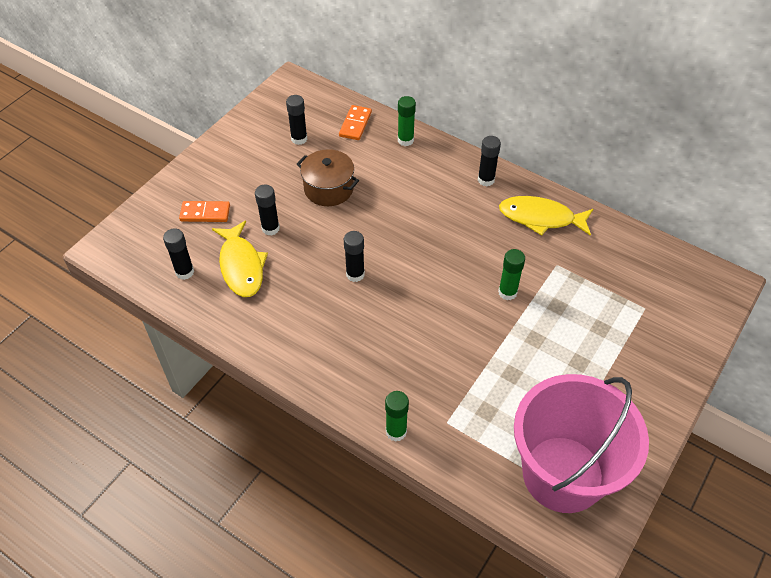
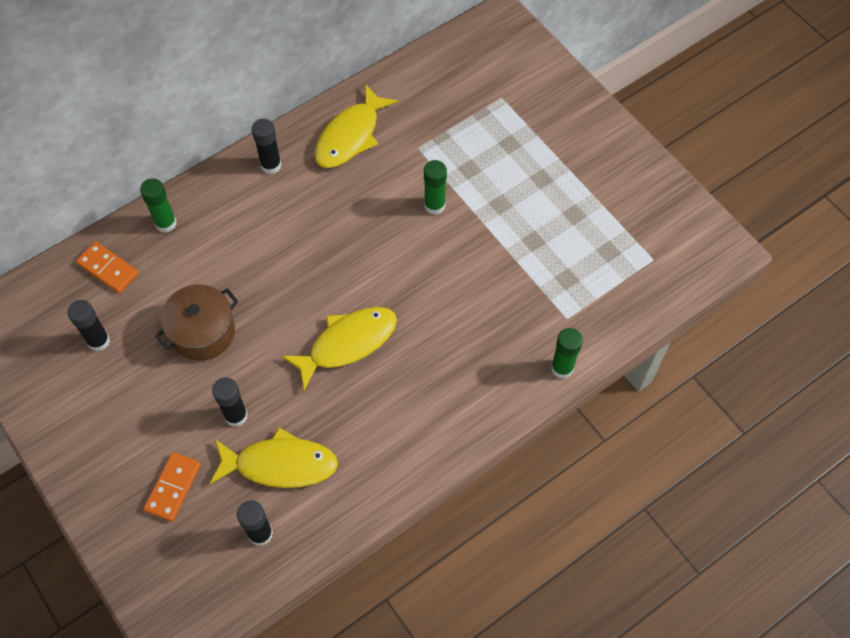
camera: 70 degrees left, 10 degrees up
(355, 274) = (347, 343): black glue stick -> yellow fish
(563, 474) = (653, 241): pink bucket -> none

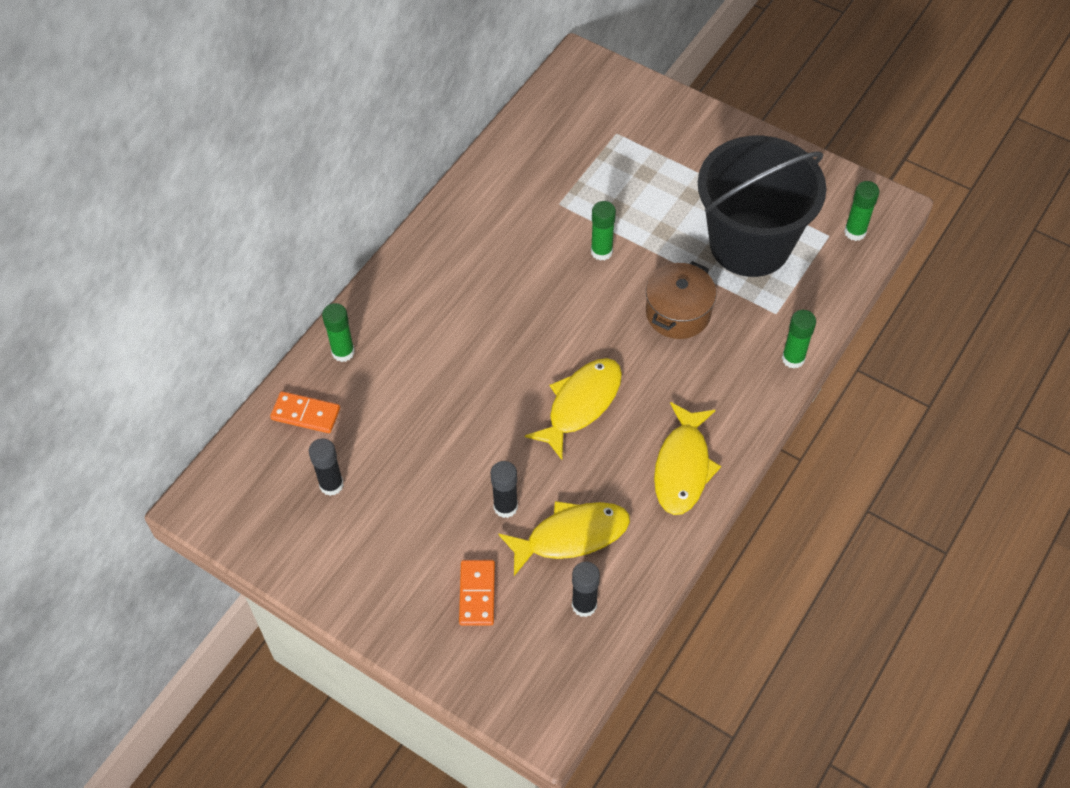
camera: 20 degrees left, 5 degrees down
(202, 332) = (433, 441): brown pot -> brown pot (678, 313)
(271, 165) = (422, 264): black glue stick -> none
(350, 136) = (487, 213): yellow fish -> yellow fish (683, 467)
(574, 243) = (750, 244): none -> black bucket
(680, 264) = (855, 232): none -> green glue stick

